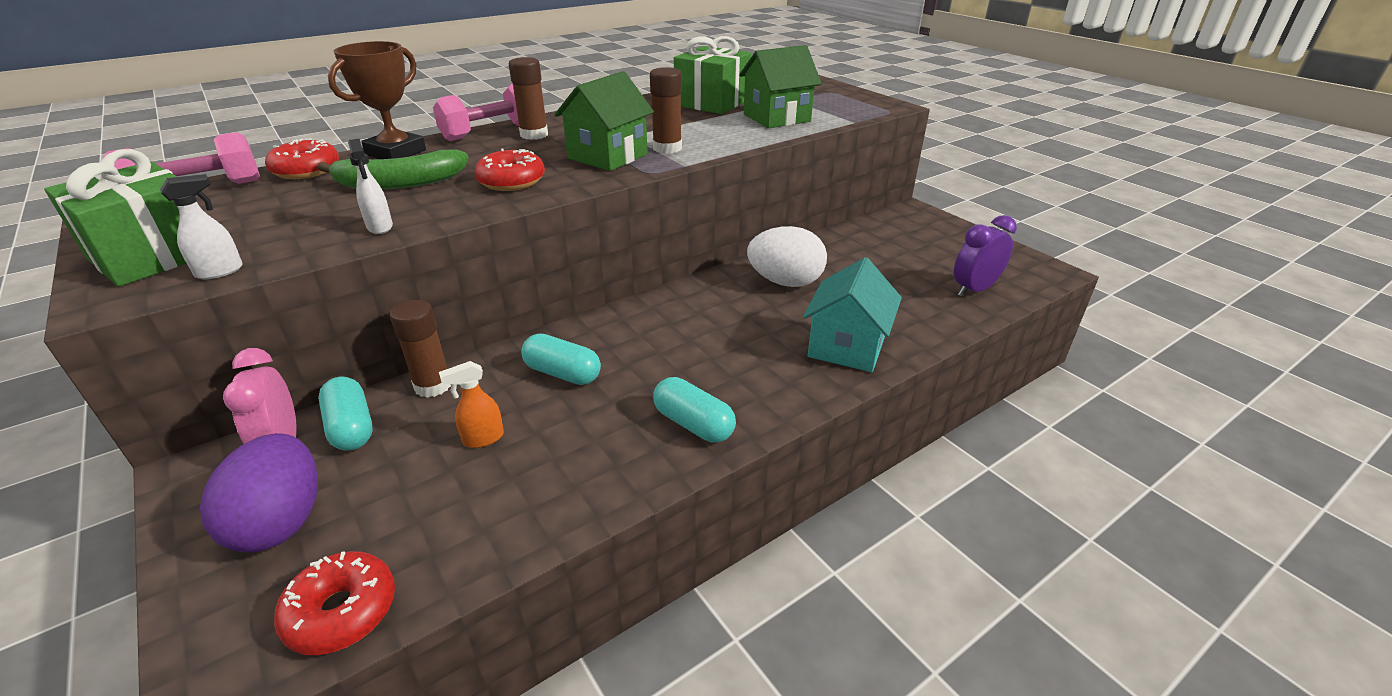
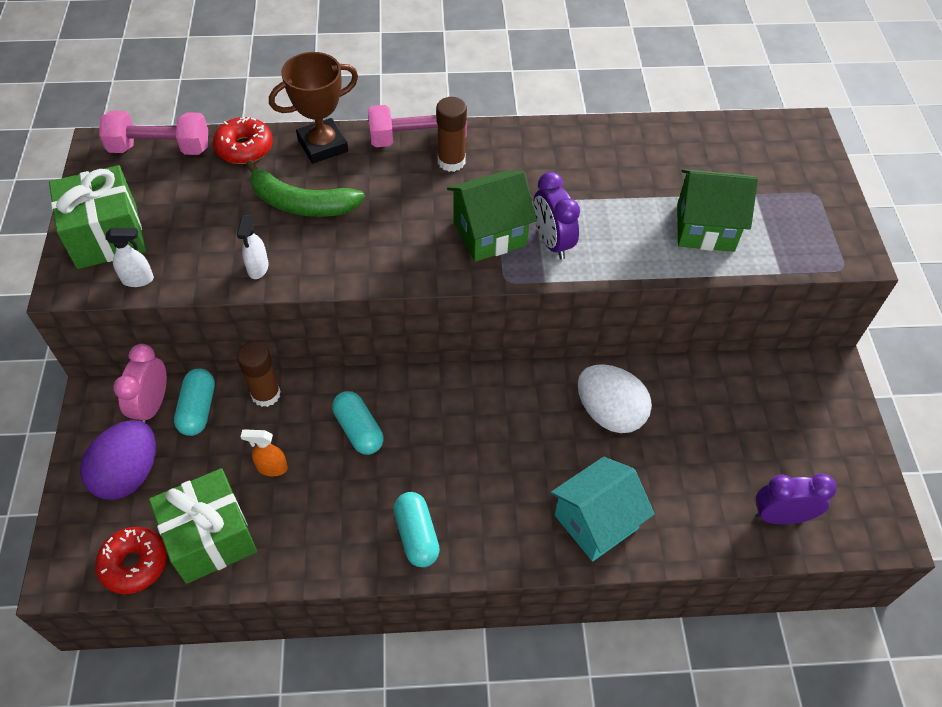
camera: 30 degrees right, 20 degrees up
(511, 181) = (386, 241): red donut -> none
(667, 148) = (552, 242): brown glue stick -> purple clock
(712, 103) = (664, 165): green gift -> green gift (210, 537)

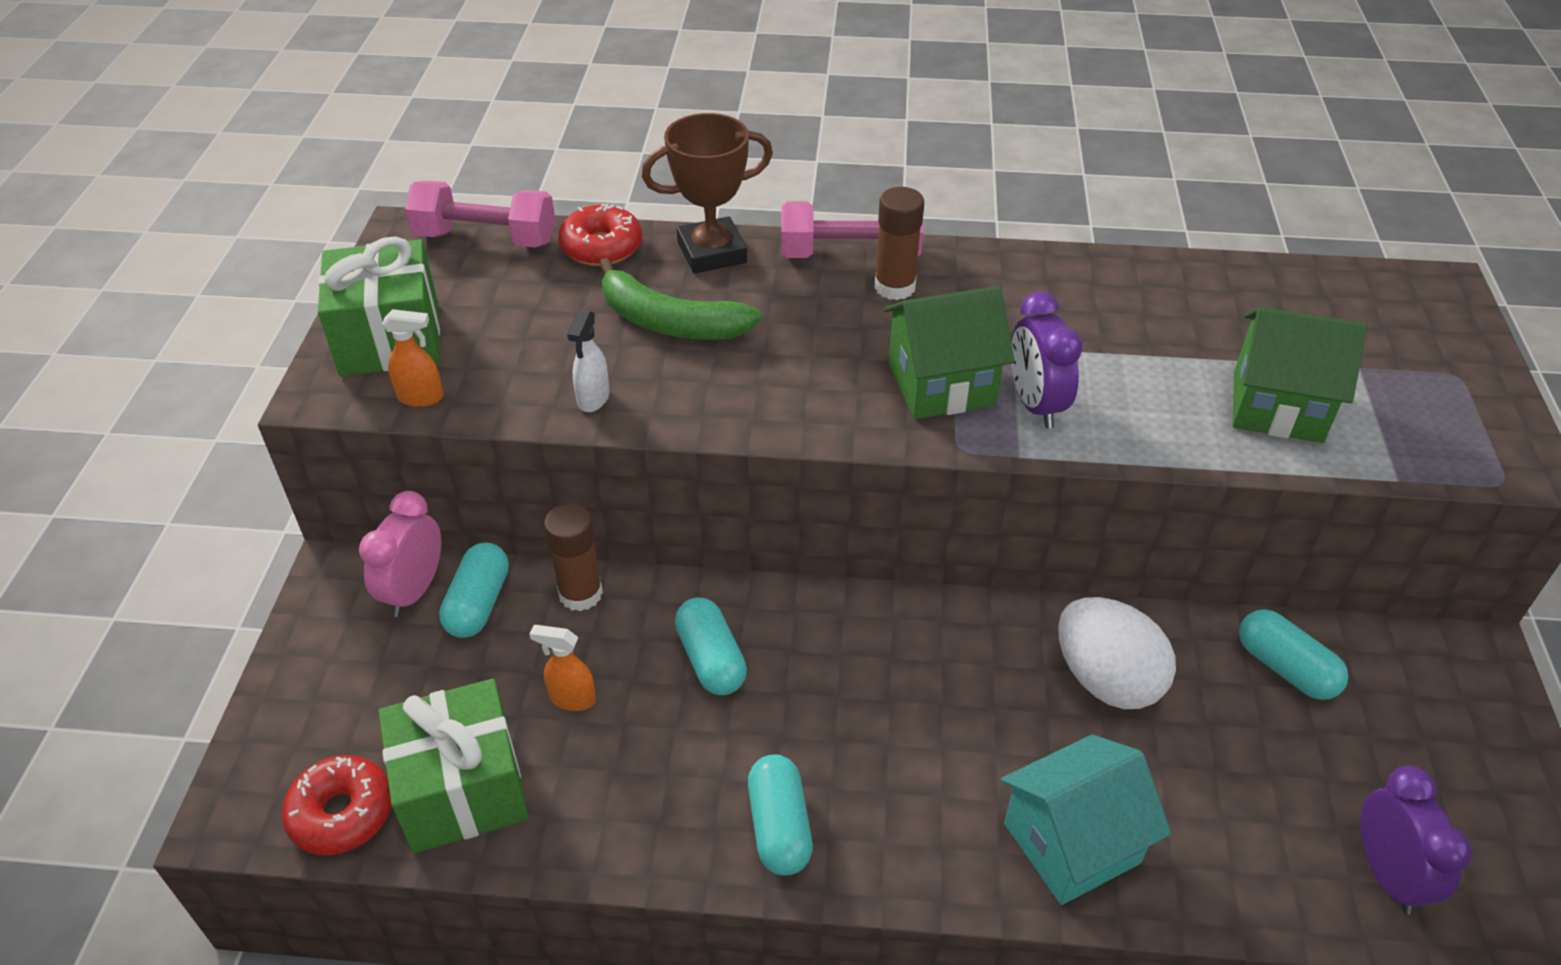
camera: 10 degrees right, 10 degrees down
(129, 474) = (361, 682): purple egg -> none
(138, 280) = (421, 397): white spray bottle -> orange spray bottle
(717, 392) = (1285, 668): none -> turquoise capsule
(780, 516) = (1386, 874): purple clock -> purple clock turned 75 degrees clockwise

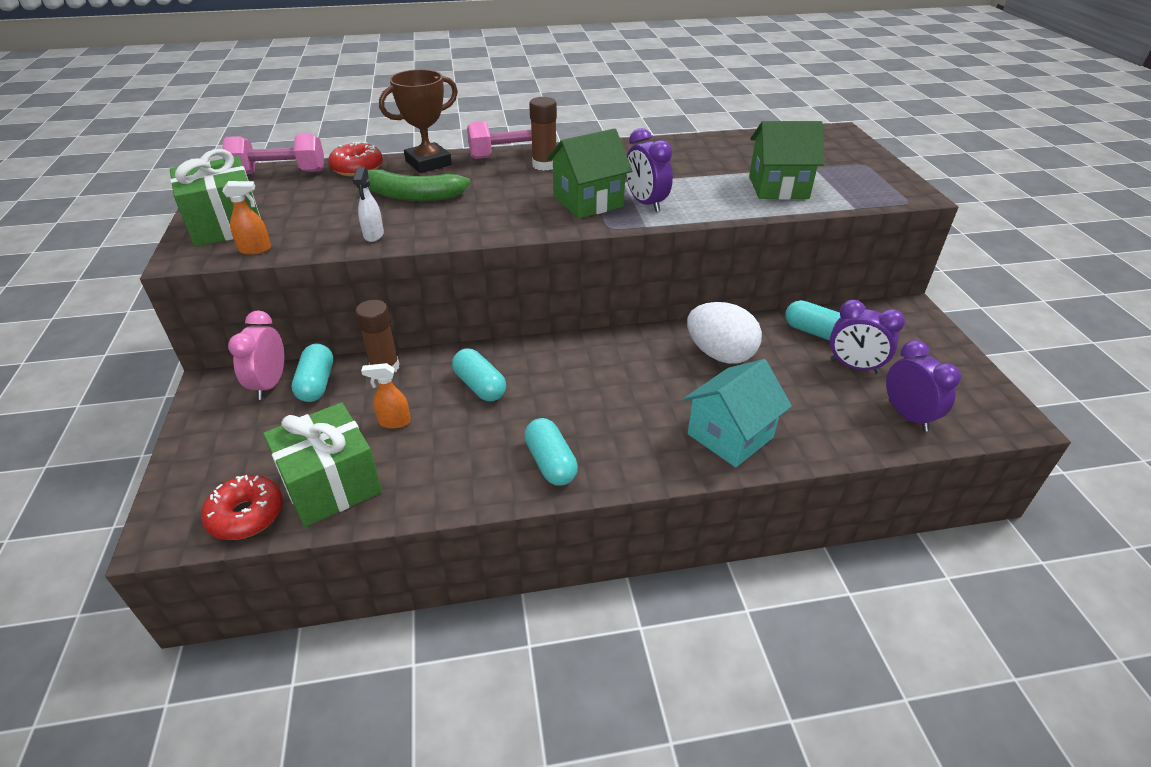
camera: 15 degrees left, 5 degrees down
(1329, 753) = (854, 366): none -> purple clock

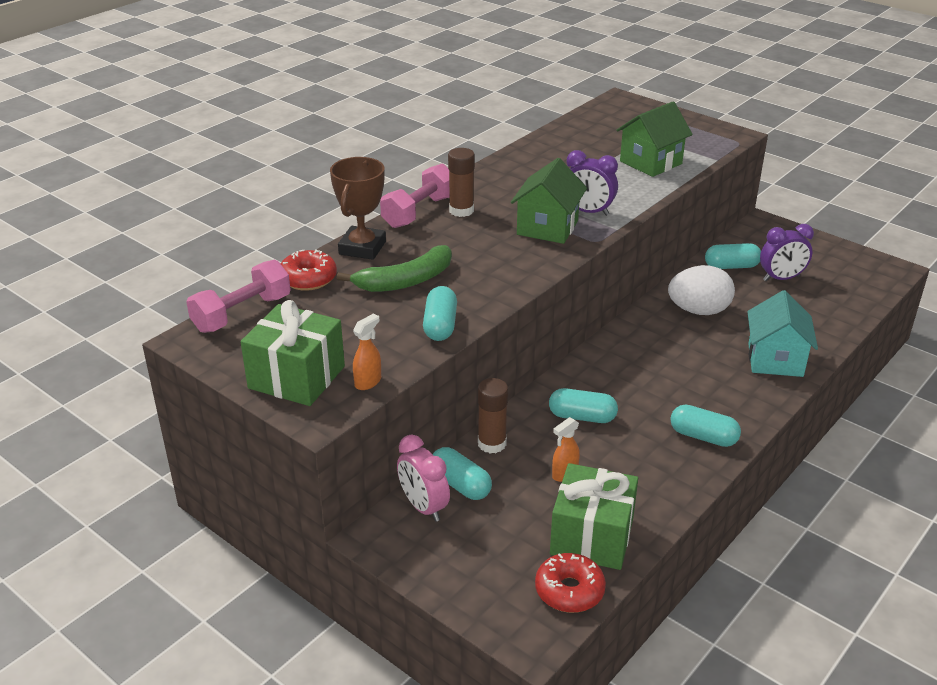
camera: 40 degrees left, 5 degrees down
(373, 235) = (440, 325): white spray bottle -> turquoise capsule
(907, 415) = (844, 295): purple clock -> none

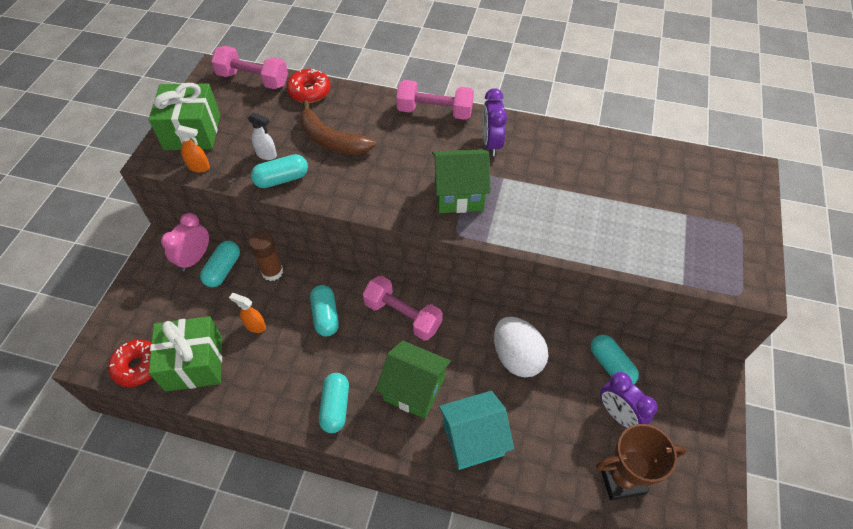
camera: 65 degrees right, 20 degrees up
(362, 248) = (364, 102): brown trophy -> brown trophy (621, 478)
(390, 328) = (266, 155): none -> white spray bottle
(406, 281) = (332, 140): green banana -> brown banana
(461, 210) = (452, 134): brown glue stick -> none
(588, 212) = (504, 213): purple clock -> purple clock (491, 143)
(612, 364) = (402, 315): none -> pink dumbbell
(650, 162) = (633, 232): green house -> green house (414, 389)

